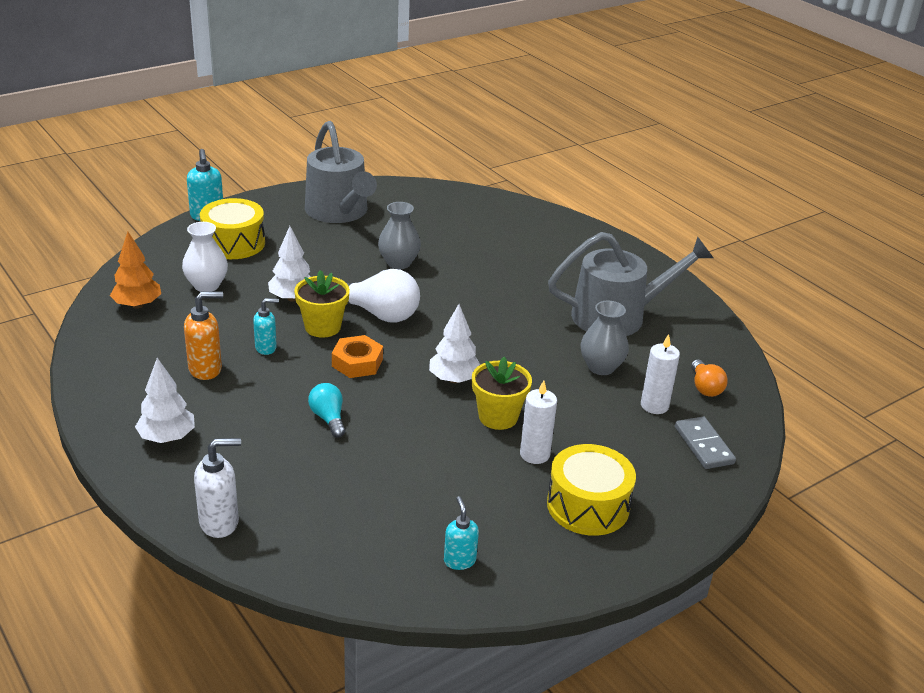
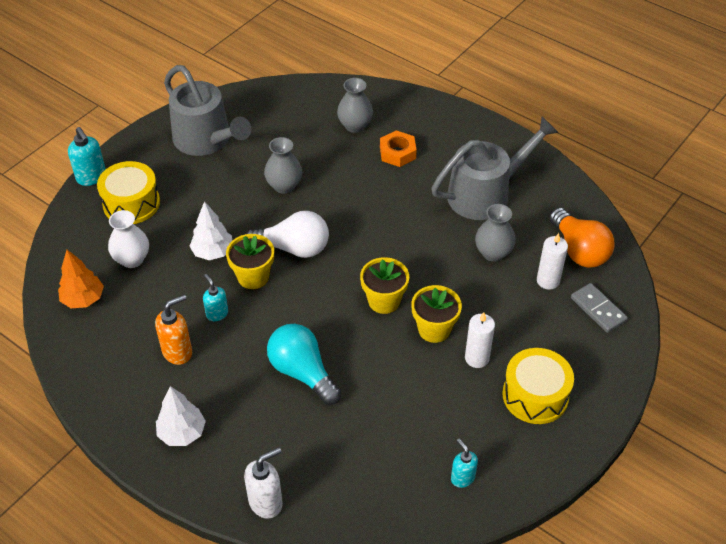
camera: 15 degrees left, 15 degrees up
(266, 348) = (217, 314): turquoise soap dispenser -> turquoise soap dispenser turned 90 degrees counterclockwise
(328, 418) = (302, 372): turquoise light bulb -> turquoise light bulb, size x1.77
(357, 363) = (299, 307): orange nut -> orange nut (397, 153)
(454, 379) = (384, 301): white tree -> yellow flower pot
(501, 232) = (355, 126): none -> grey vase
(705, 387) = (579, 250): orange light bulb -> orange light bulb, size x1.77

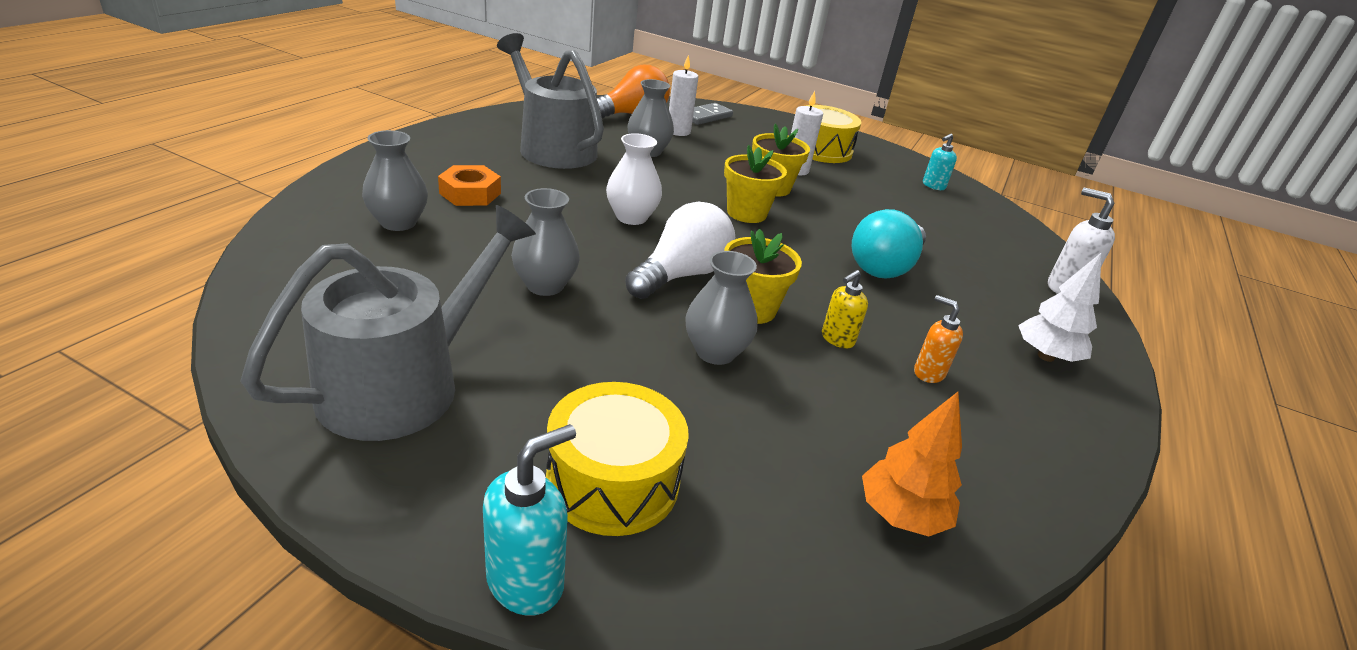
camera: 105 degrees left, 15 degrees down
(132, 259) = (770, 455): white vase -> white vase (631, 217)
(178, 352) = (928, 373): orange soap dispenser -> orange soap dispenser, size x0.67
(213, 252) = (715, 352): white tree -> grey vase
(217, 314) = (837, 339): turquoise soap dispenser -> yellow soap dispenser
(293, 248) = (681, 275): white light bulb -> white light bulb turned 45 degrees clockwise

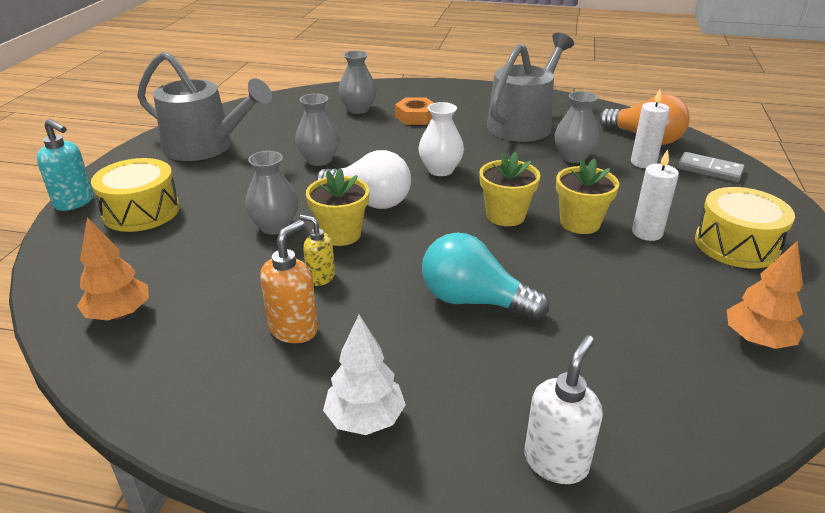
camera: 80 degrees right, 0 degrees up
(928, 373) = (294, 329): orange soap dispenser -> orange soap dispenser, size x1.50
(933, 186) = (757, 340): turquoise soap dispenser -> orange tree

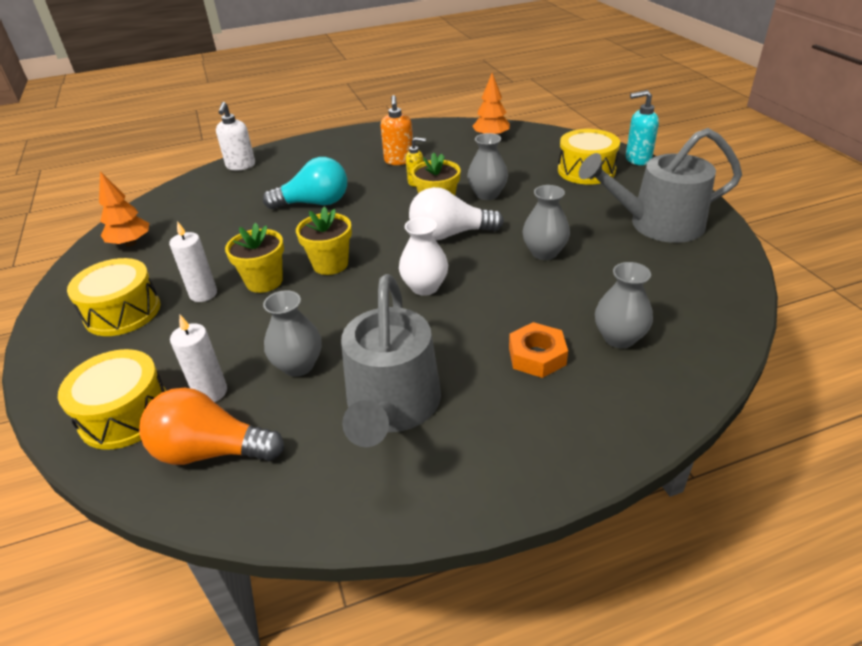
camera: 150 degrees right, 5 degrees up
(365, 419) = (330, 150): white tree -> none
(709, 170) = (125, 414): grey domino -> yellow drum

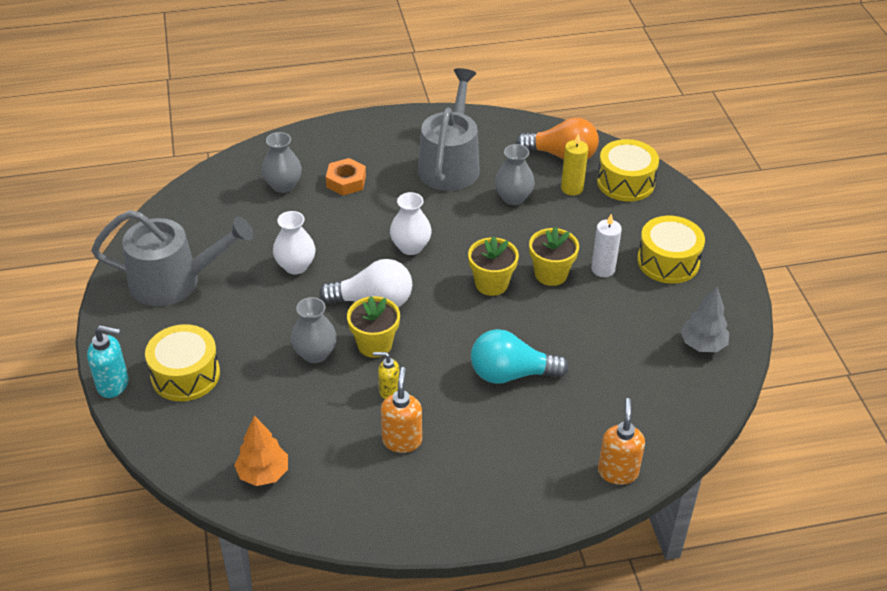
camera: 175 degrees left, 5 degrees up
(130, 243) = (702, 345): orange tree -> grey tree
(211, 392) = (572, 188): white candle -> yellow candle
(240, 166) = (617, 472): white soap dispenser -> orange soap dispenser
(544, 252) = (295, 266): grey vase -> white vase

